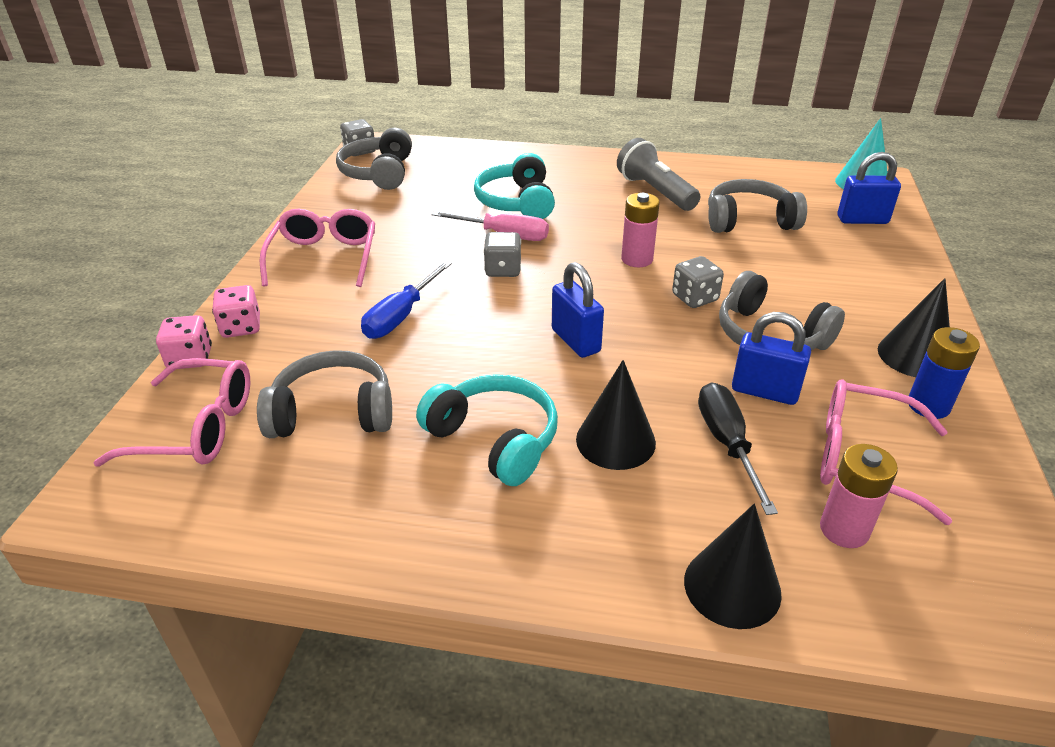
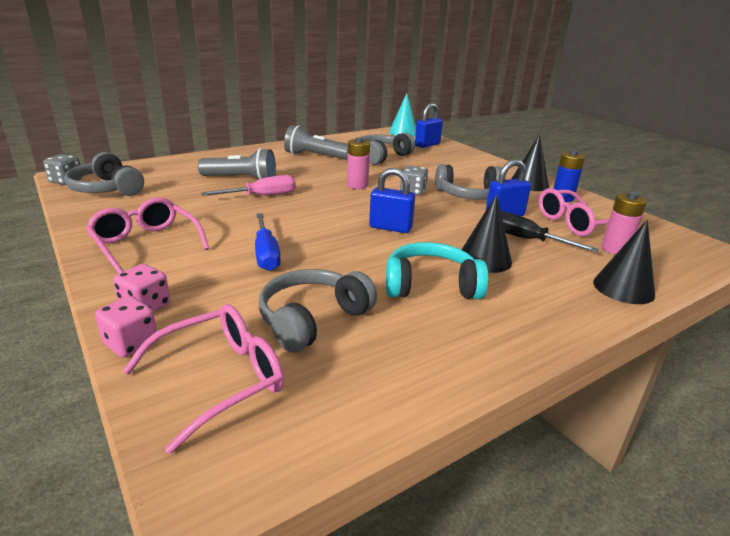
camera: 45 degrees left, 10 degrees down
(503, 270) = (291, 211): grey dice -> none
(517, 202) = (241, 179): turquoise headphones -> grey flashlight

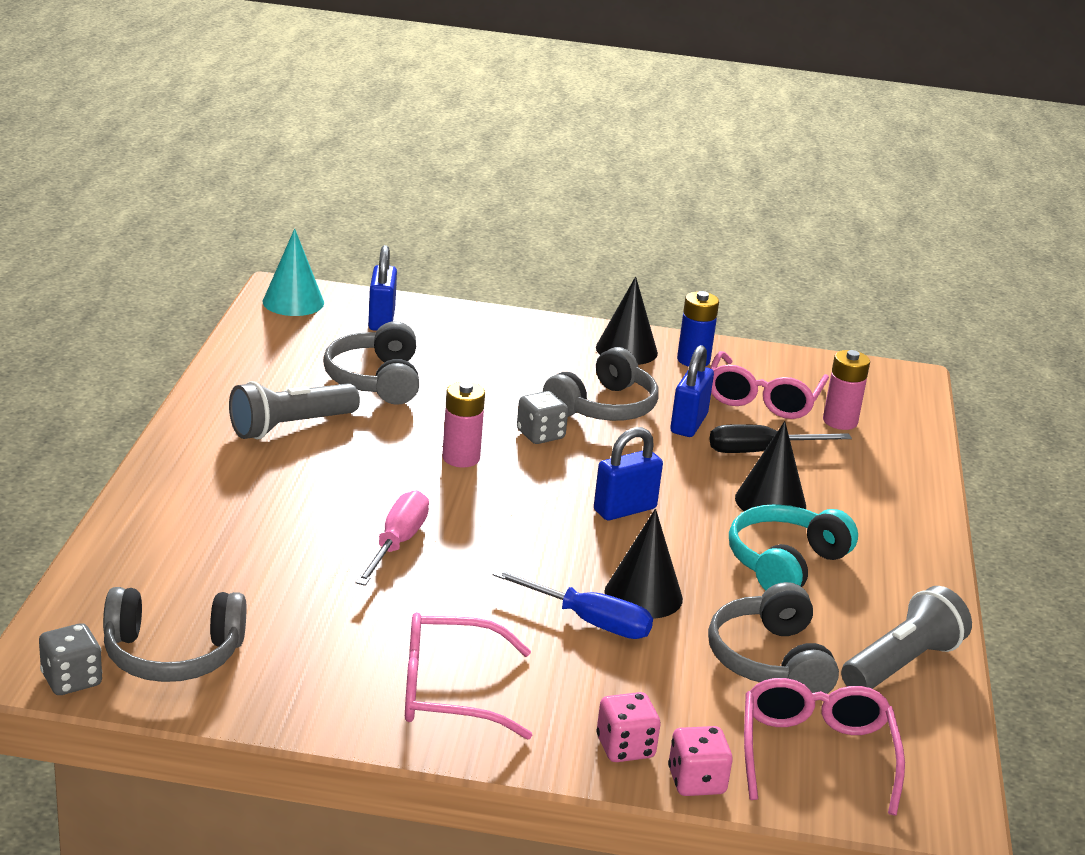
camera: 50 degrees left, 0 degrees up
(241, 179) = (302, 529): grey flashlight -> grey flashlight (902, 664)
(623, 288) = (908, 472): black cone -> black cone (643, 595)

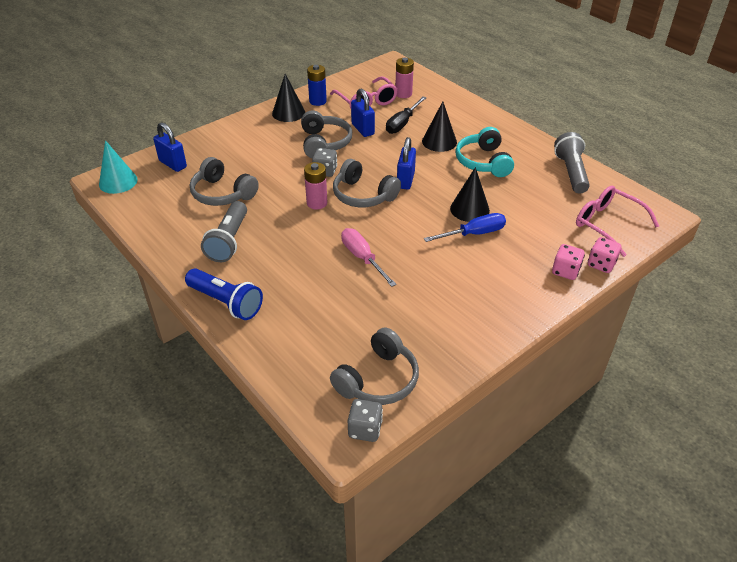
camera: 45 degrees left, 15 degrees up
(174, 476) = (226, 302): none -> blue flashlight
(448, 691) = (486, 301): pink glasses -> none
(770, 661) = (541, 202): grey headphones -> grey headphones (363, 195)

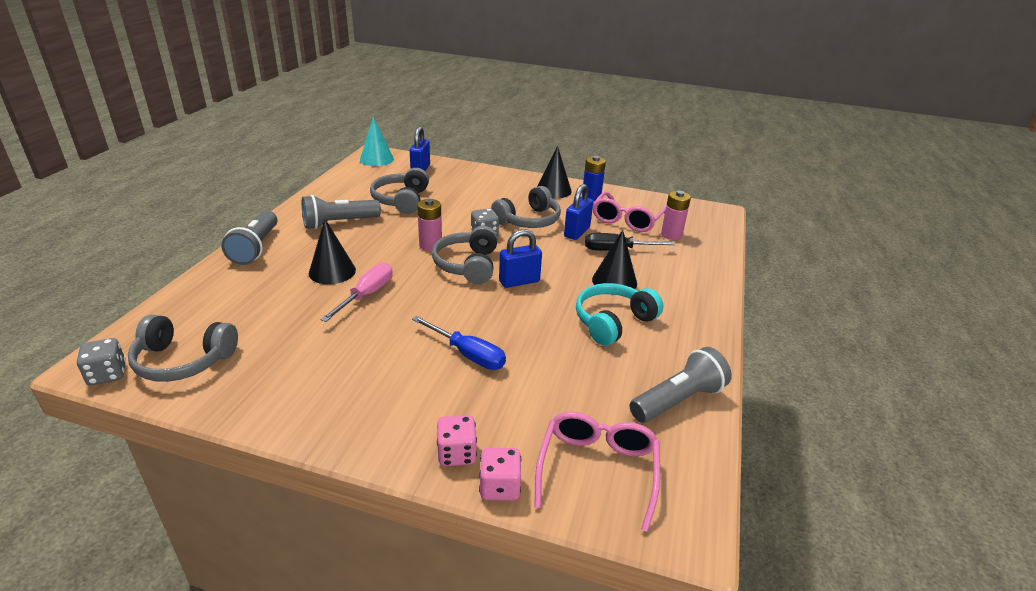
camera: 55 degrees right, 10 degrees down
(226, 302) = (255, 248): blue flashlight -> grey flashlight
(469, 209) = (511, 338): black cone -> black cone (332, 271)

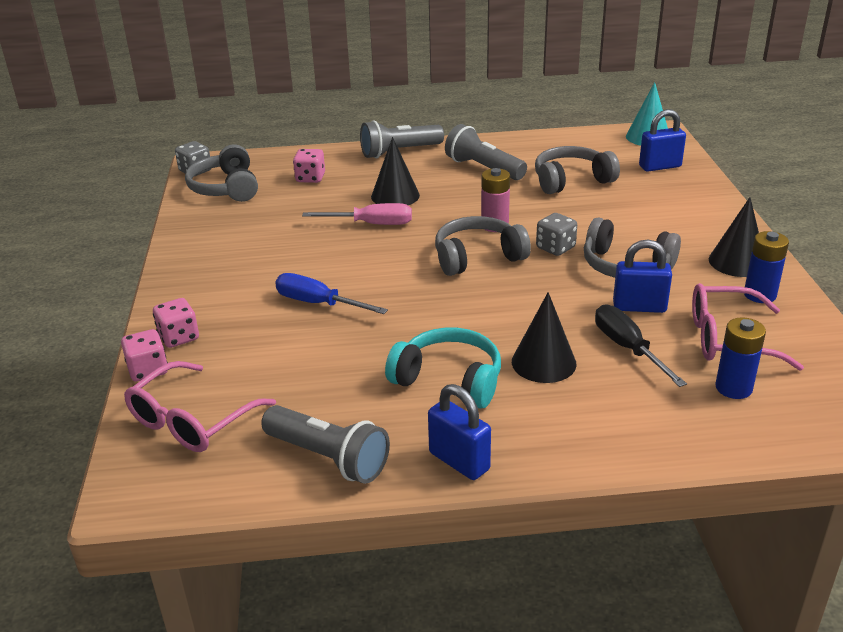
camera: 70 degrees right, 0 degrees up
(238, 304) = (310, 178): none -> pink dice
(468, 354) = (318, 303): blue screwdriver -> blue screwdriver turned 105 degrees clockwise
(519, 281) = (476, 296): blue padlock -> blue padlock (459, 461)
(597, 469) = (191, 421): pink glasses -> pink glasses turned 135 degrees clockwise
(671, 235) = (733, 388): pink battery -> blue battery

